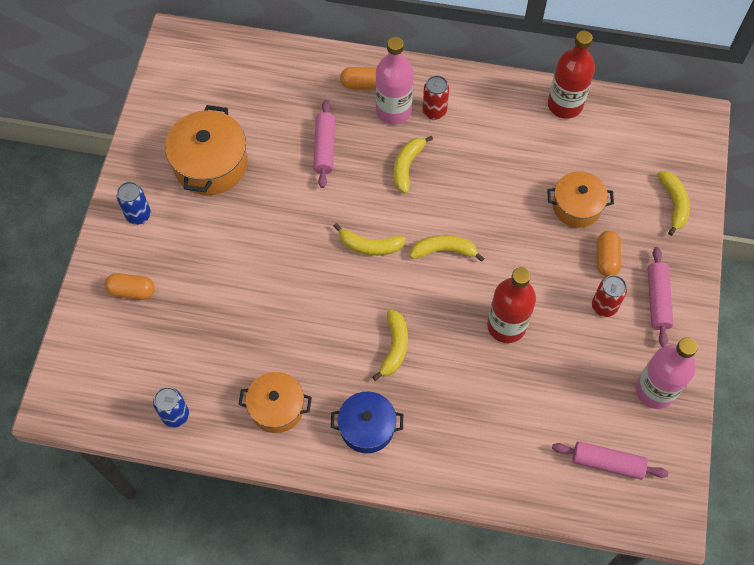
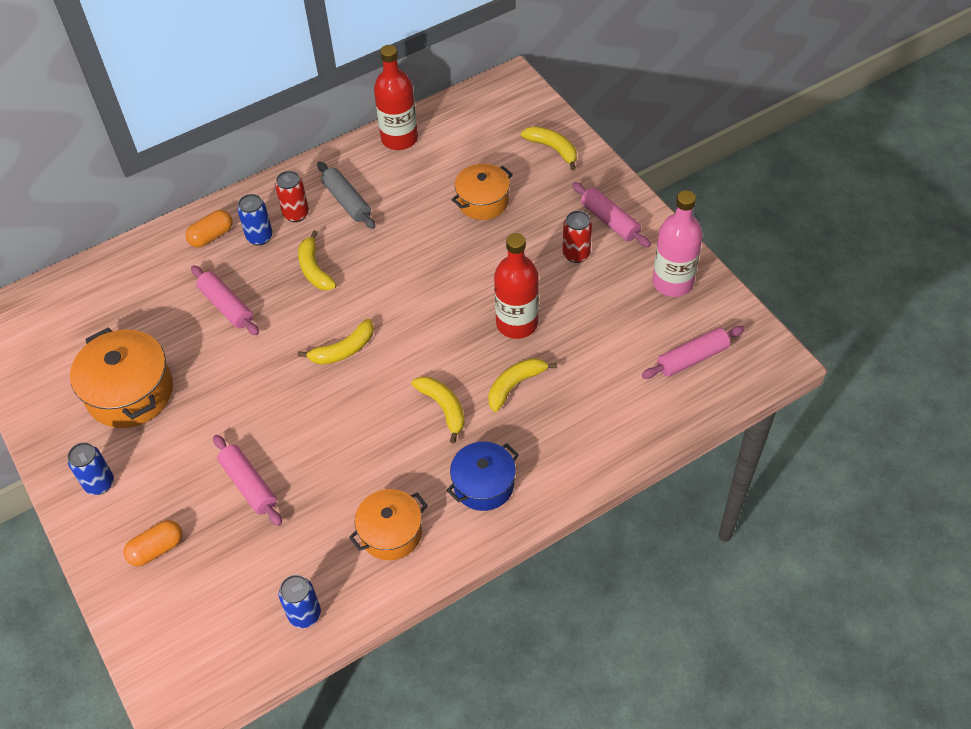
camera: 40 degrees left, 10 degrees down
(222, 294) = (248, 485): none -> pink rolling pin
(393, 110) = (259, 237): pink bottle -> blue can
(444, 250) = (410, 307): yellow banana -> yellow banana (515, 385)
(479, 128) = (347, 201): none -> grey rolling pin
(606, 258) = (543, 220): orange capsule -> none

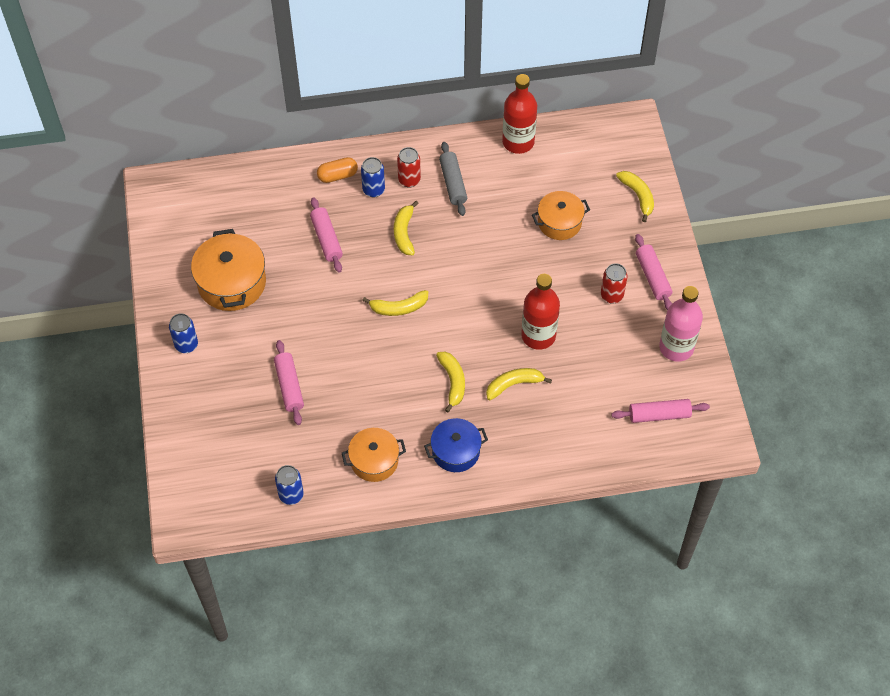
camera: 20 degrees right, 5 degrees up
(157, 549) = (208, 408): orange capsule -> none

